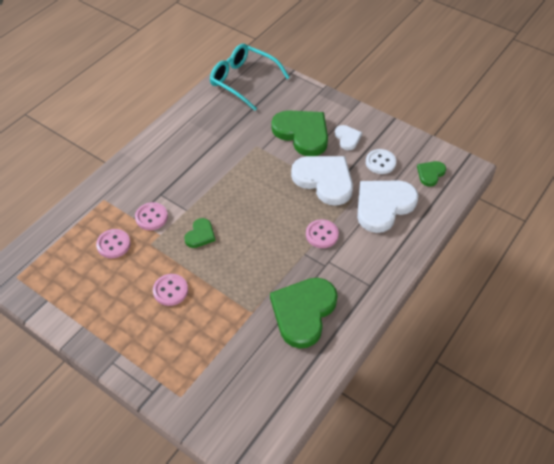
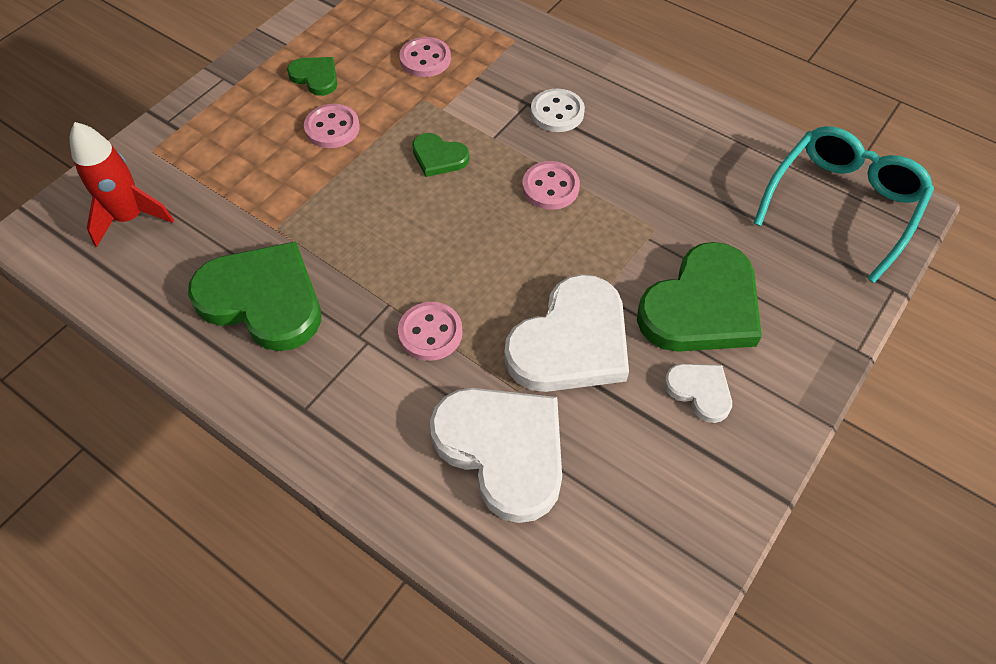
camera: 90 degrees right, 5 degrees up
(151, 217) = (478, 96): pink button -> pink button (550, 187)
(240, 397) = (130, 217): none -> red rocket
(347, 138) = (700, 391): white heart -> white heart turned 120 degrees counterclockwise
(380, 162) = (631, 455): white button -> white button (557, 112)
(430, 174) = (604, 565): green heart -> green heart (315, 77)

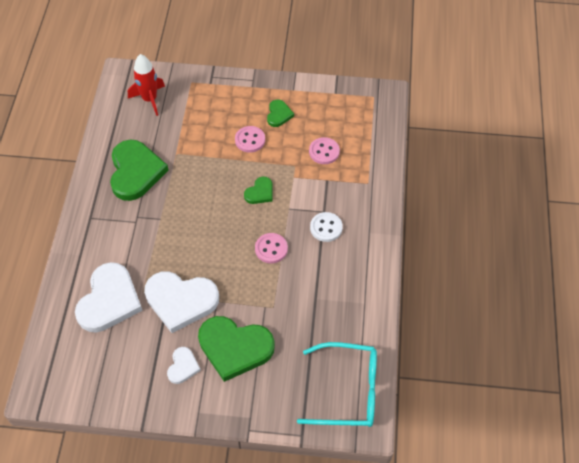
camera: 60 degrees right, 0 degrees up
(430, 333) = (154, 243): pink button -> none
(438, 157) = (260, 192): green heart -> green heart turned 135 degrees counterclockwise

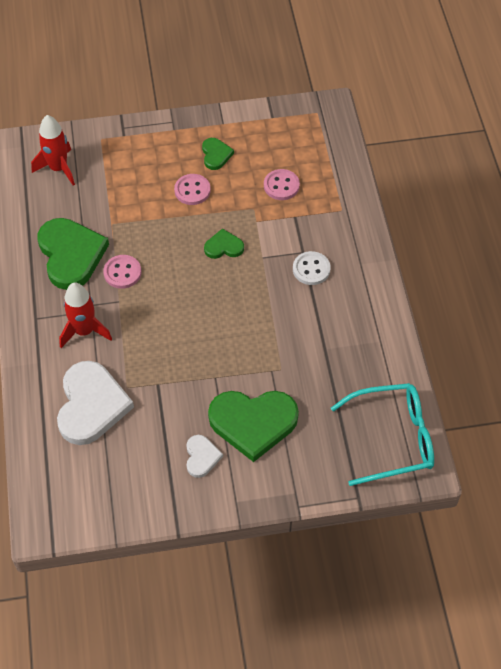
camera: 15 degrees left, 0 degrees up
(125, 237) = (84, 331): none -> red rocket
(181, 301) = (174, 386): white heart -> none
(260, 192) = (223, 247): green heart -> green heart turned 120 degrees counterclockwise
(271, 249) = (257, 306): pink button -> pink button (122, 273)

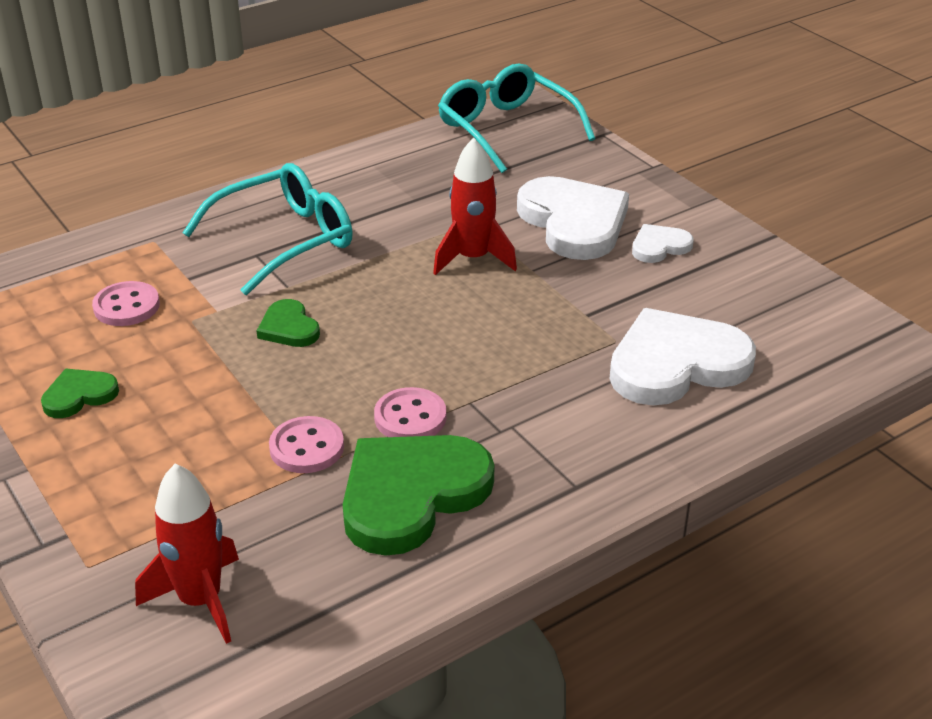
camera: 115 degrees left, 20 degrees down
(84, 331) = (556, 418): red rocket -> red rocket (473, 259)
(192, 190) = (180, 397): pink button -> pink button (307, 447)
(253, 423) = (574, 222): green heart -> white heart
(311, 269) = (285, 240): white button -> turquoise glasses

